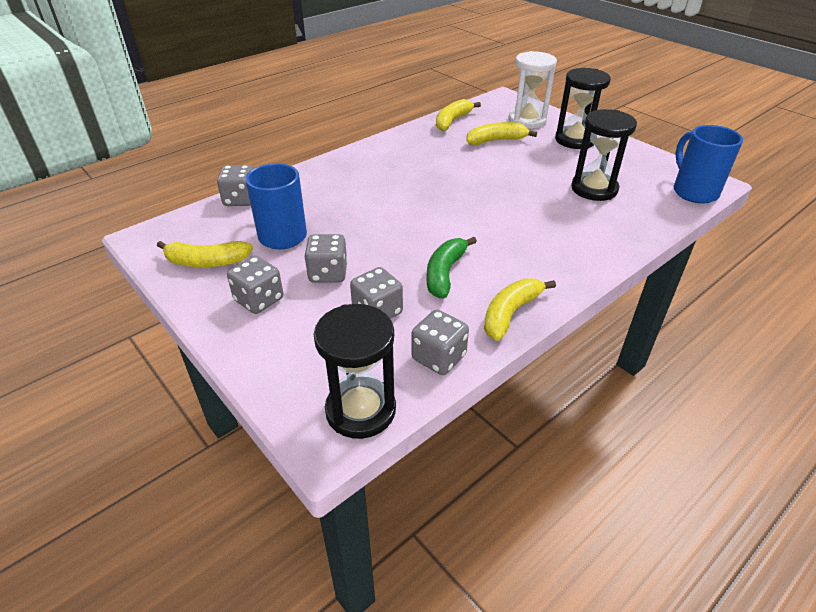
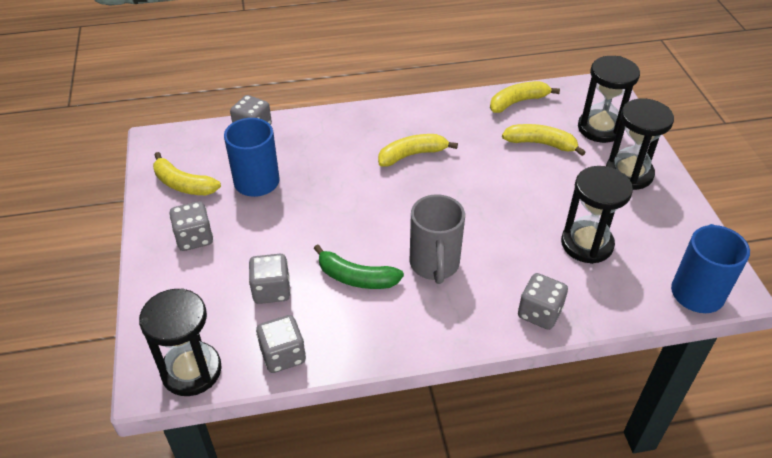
camera: 30 degrees right, 5 degrees up
(328, 273) = (263, 235): grey dice -> grey dice (539, 313)
(445, 273) = (356, 278): green banana -> green banana turned 120 degrees counterclockwise
(499, 241) = (434, 265): none -> grey mug
(510, 313) = (376, 343): yellow banana -> yellow banana (412, 155)
(527, 120) = (600, 128): white hourglass -> black hourglass

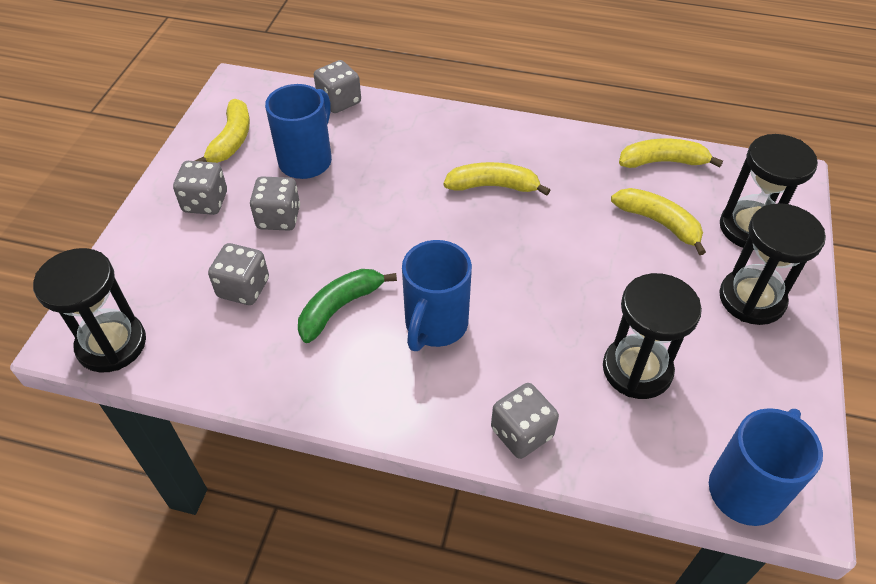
camera: 25 degrees right, 5 degrees up
(183, 184) = (232, 140): yellow banana -> yellow banana turned 135 degrees counterclockwise
(283, 355) = (209, 365): grey dice -> grey dice (279, 218)
(356, 278) = (339, 308): green banana -> green banana turned 90 degrees clockwise
(434, 265) = (435, 326): grey mug -> blue mug

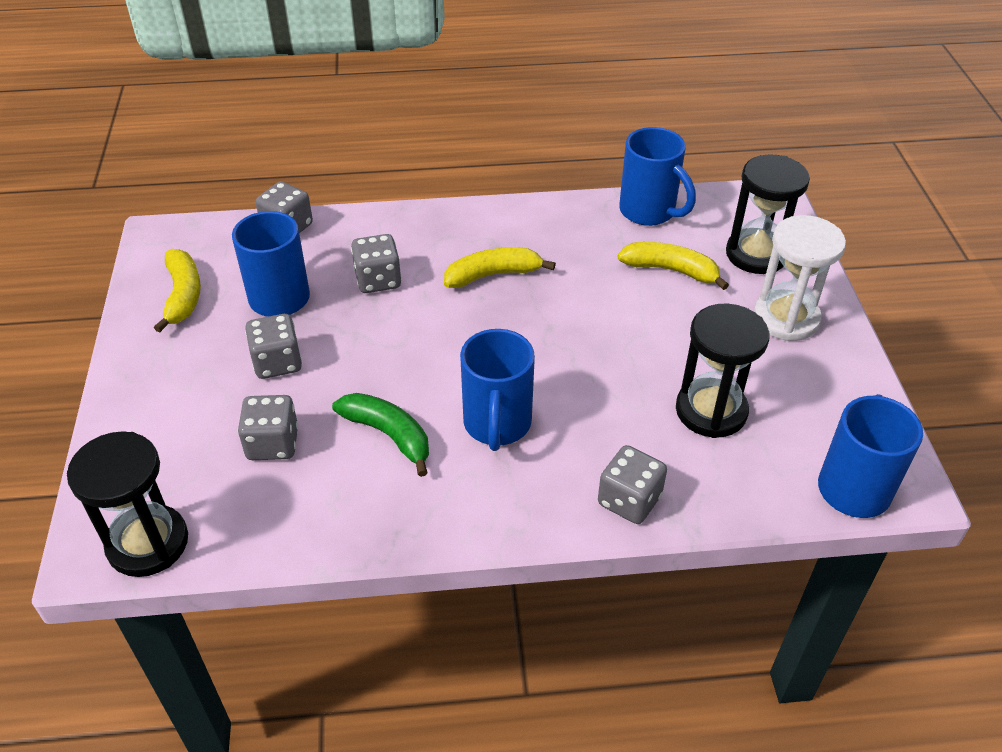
camera: 20 degrees left, 5 degrees down
(205, 202) = (184, 367): grey dice -> grey dice (378, 280)
(339, 308) = (388, 435): green banana -> green banana turned 105 degrees clockwise
(662, 161) = (649, 212): yellow banana -> blue mug
(752, 299) = (786, 318): black hourglass -> white hourglass

